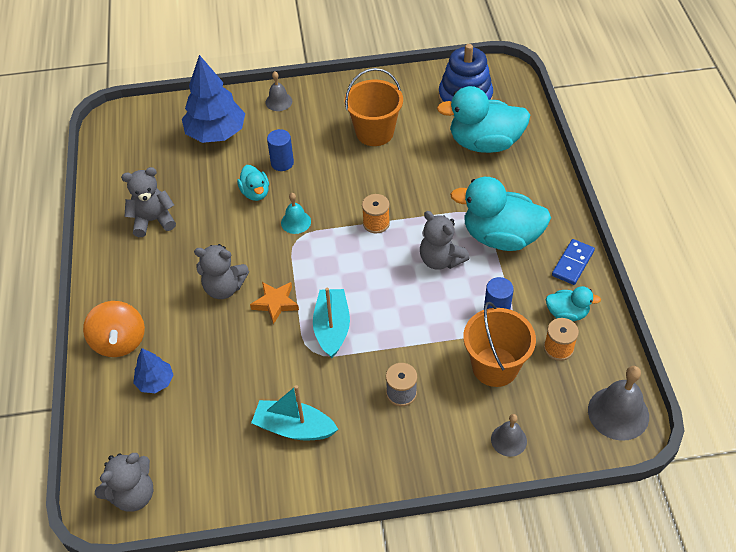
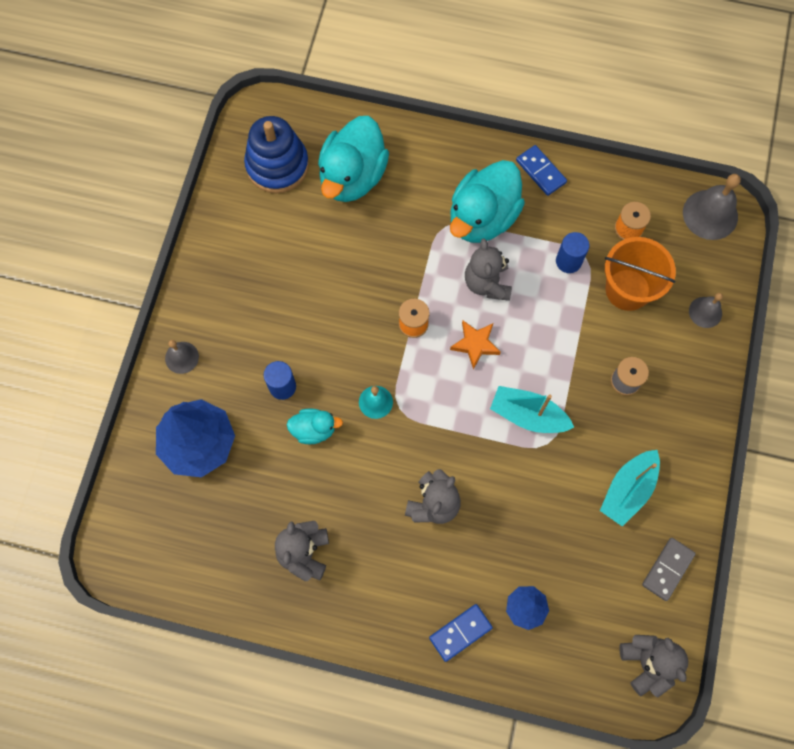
camera: 70 degrees left, 20 degrees up
(119, 341) = (460, 632): orange spinning top -> blue domino
(229, 485) = (667, 569): none -> grey domino
(275, 303) = (475, 459): orange star -> orange star (475, 344)
(374, 132) = (283, 275): orange bucket -> none
(440, 260) = (487, 283): grey teddy bear -> grey teddy bear turned 105 degrees clockwise
(567, 313) = (594, 204): turquoise duck -> none

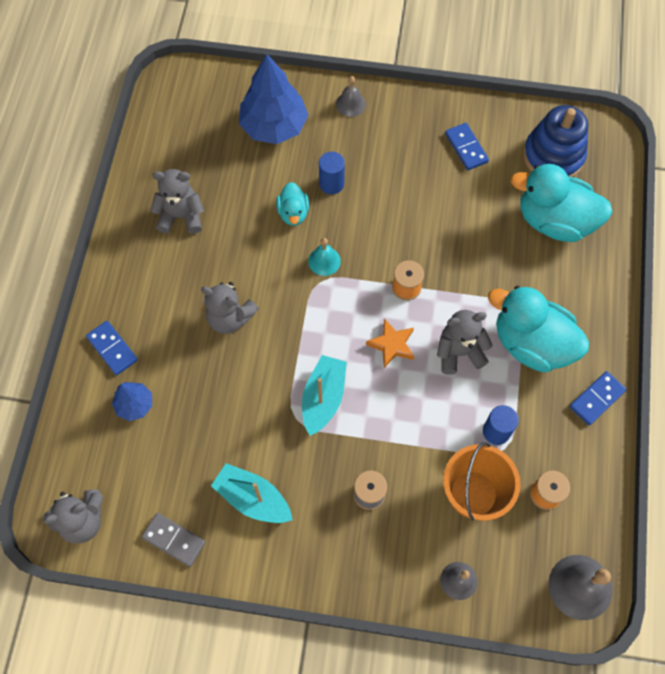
camera: 85 degrees right, 5 degrees down
(256, 246) = (466, 148): none -> blue domino

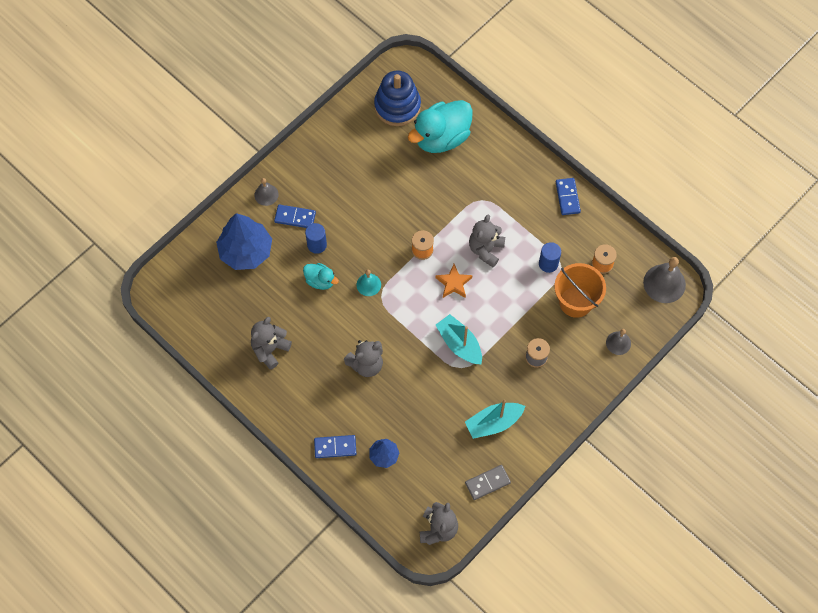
camera: 55 degrees left, 0 degrees up
(466, 148) = (353, 150): blue domino -> blue domino (295, 217)
(531, 343) = (509, 207): turquoise duck -> none

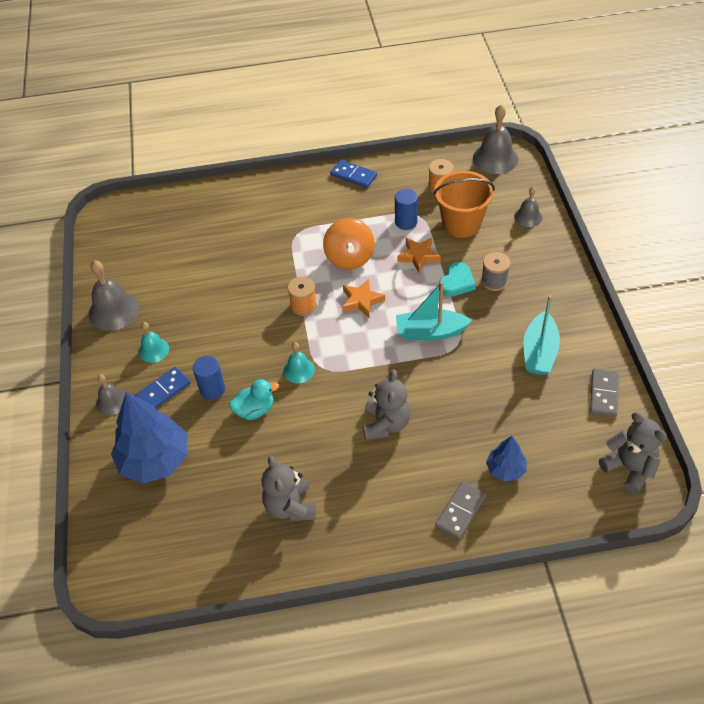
camera: 50 degrees left, 15 degrees down
(320, 187) = (153, 350): none -> turquoise bell
(331, 139) = (114, 310): none -> grey bell
(335, 447) = (460, 511): blue domino -> grey domino
(397, 106) = (138, 242): blue stacking toy -> none
(441, 137) = (205, 228): turquoise duck -> none
(486, 249) = (349, 258): grey teddy bear -> orange spinning top
(516, 333) = (456, 282): none -> turquoise heart
(521, 293) = (418, 256): none -> orange star

